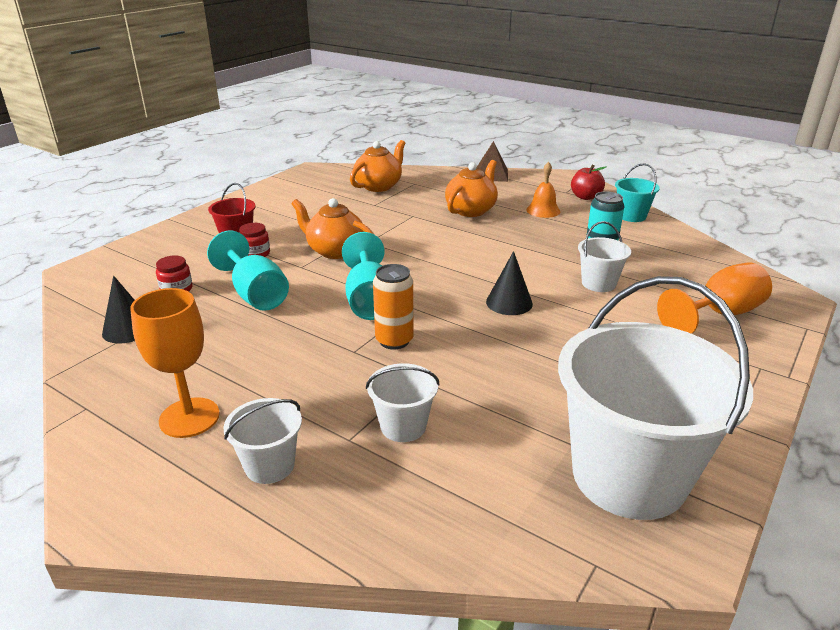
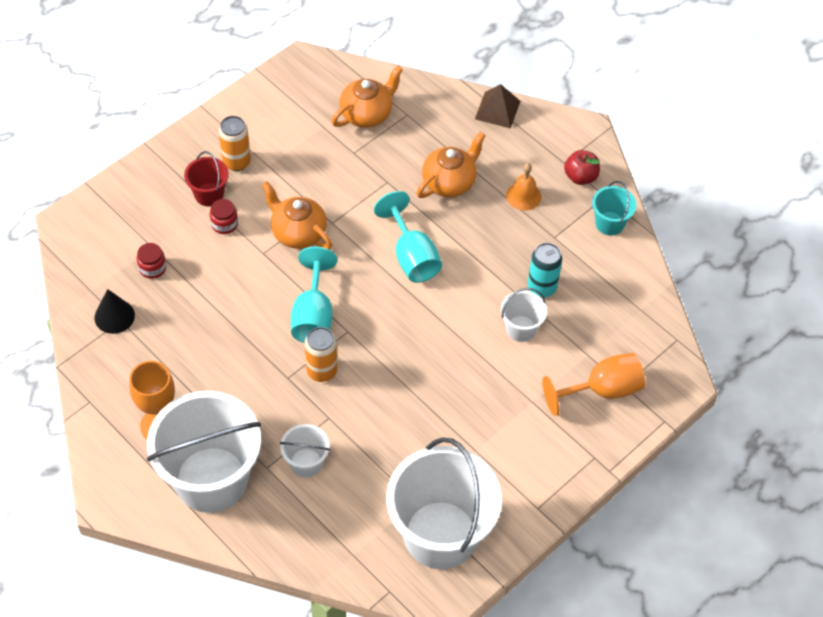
camera: 10 degrees right, 25 degrees up
(255, 294) = (218, 288): turquoise goblet -> turquoise goblet (411, 256)
(262, 219) = (236, 162): none -> orange can
(269, 465) = (211, 479): white bucket -> white bucket, size x2.24
(509, 302) = (431, 340): black cone -> none

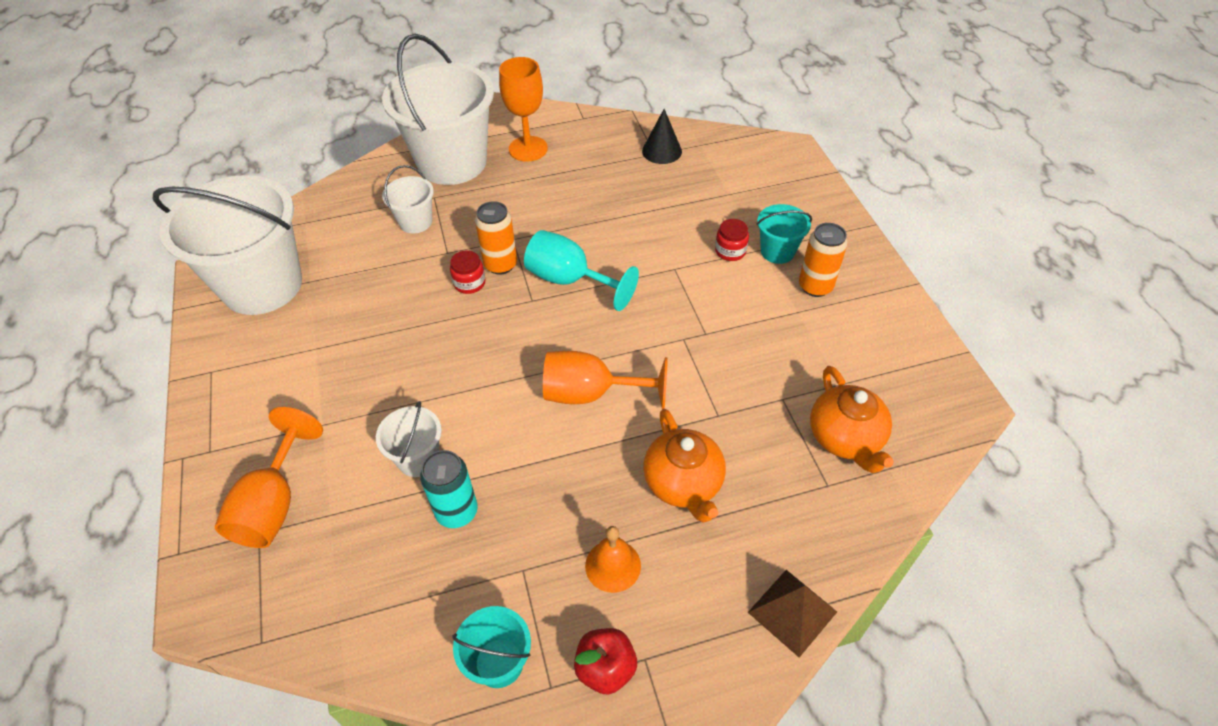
camera: 120 degrees right, 5 degrees down
(152, 268) = (703, 187): red jar -> red jar (469, 283)
(209, 194) = (777, 251): red bucket -> turquoise bucket
(298, 232) = (686, 304): orange teapot -> none
(411, 256) = (591, 393): turquoise goblet -> orange goblet

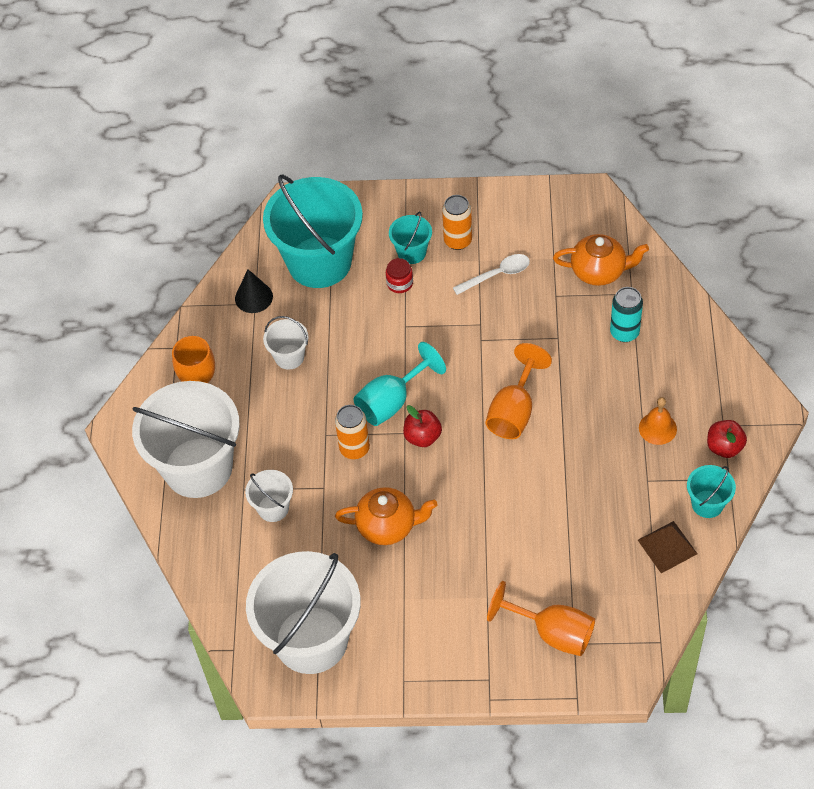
camera: 70 degrees left, 5 degrees up
(418, 459) = (539, 533): white bucket -> white bucket (289, 357)
(457, 512) = (592, 513): turquoise can -> turquoise can (624, 332)
(469, 283) = (368, 475): red jar -> none
(530, 316) = (422, 437): none -> red apple
(683, 484) = (608, 373): orange teapot -> orange teapot (388, 526)
(727, 185) = (319, 262): none -> turquoise bucket
(785, 333) = (497, 275): none -> white spoon
(792, 611) = (712, 341): brown pyramid -> brown pyramid (667, 547)

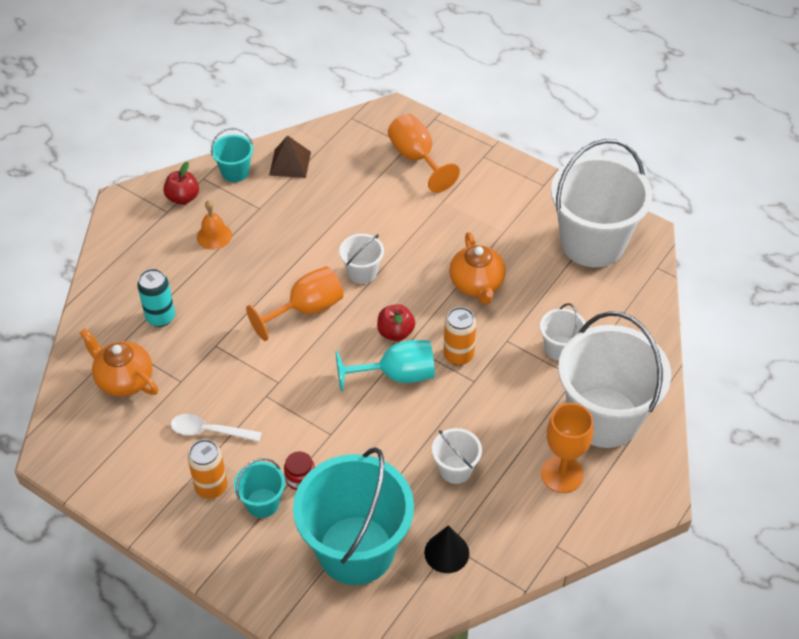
camera: 150 degrees left, 5 degrees down
(388, 526) = (477, 284): orange teapot -> orange teapot turned 135 degrees counterclockwise
(497, 474) = (362, 272): none -> white bucket

